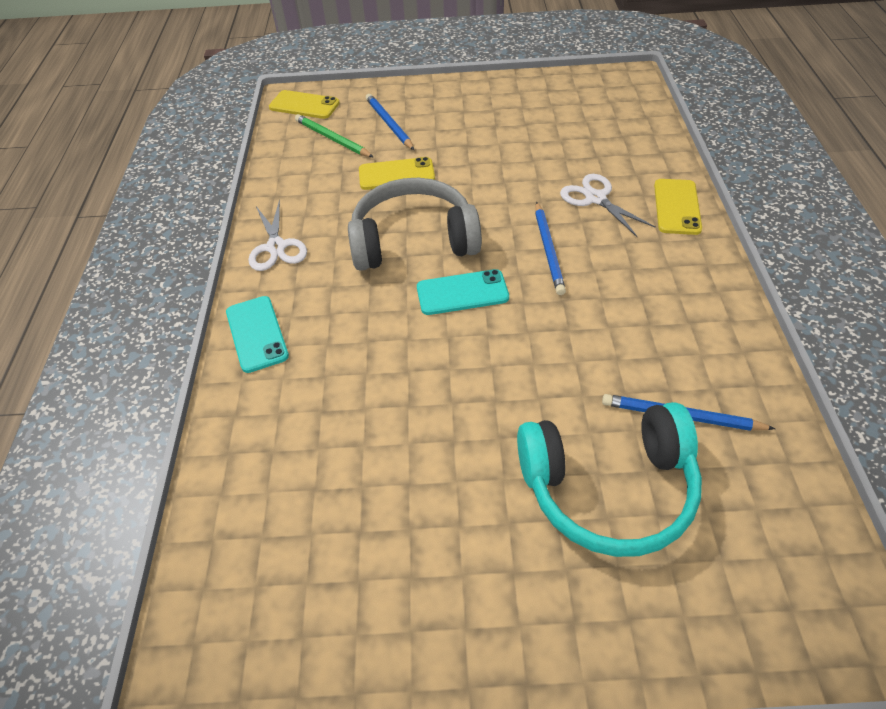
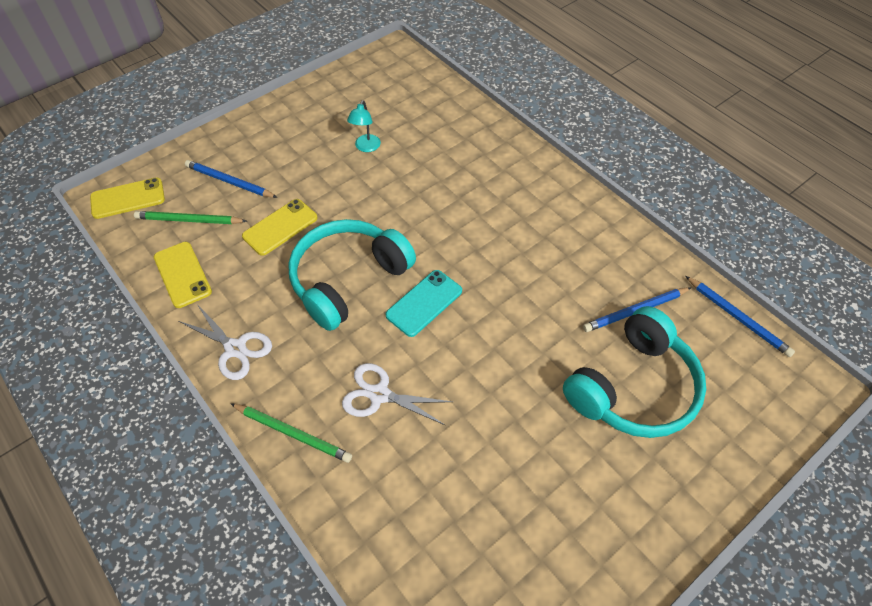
camera: 40 degrees left, 5 degrees up
(257, 334) = (293, 433): turquoise phone -> green pencil
(413, 240) = (348, 279): grey headphones -> turquoise headphones
(529, 143) = (366, 147): none -> turquoise lamp
(548, 250) = (456, 233): blue pencil -> blue pencil (738, 318)
(595, 198) = (454, 173): white scissors -> white scissors (379, 394)
(677, 207) = (514, 153): yellow phone -> yellow phone (182, 274)

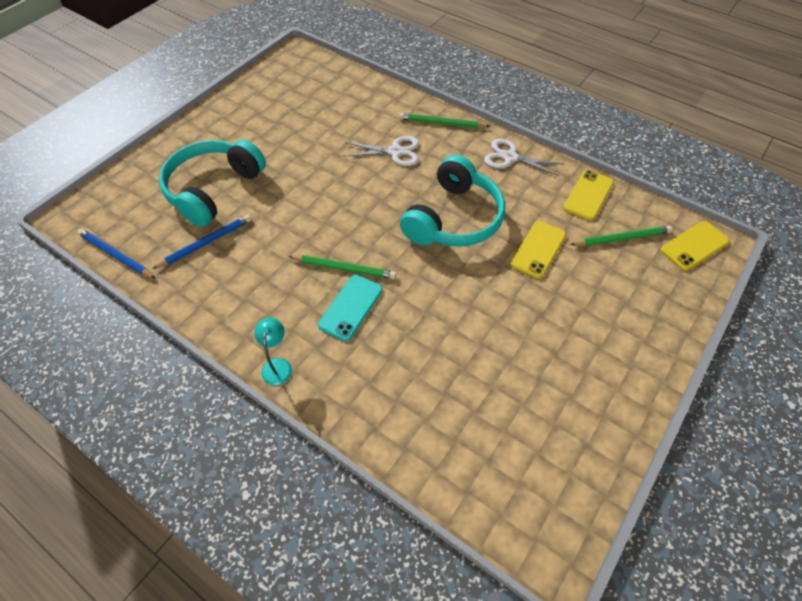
camera: 165 degrees right, 0 degrees up
(182, 274) = (588, 195): yellow phone -> yellow phone turned 75 degrees clockwise
(229, 182) = (618, 283): blue pencil -> none
(366, 147) = (506, 358): turquoise lamp -> turquoise lamp (277, 365)
(424, 303) = (384, 214): turquoise phone -> turquoise phone (351, 307)
(484, 250) = (344, 268): none -> green pencil

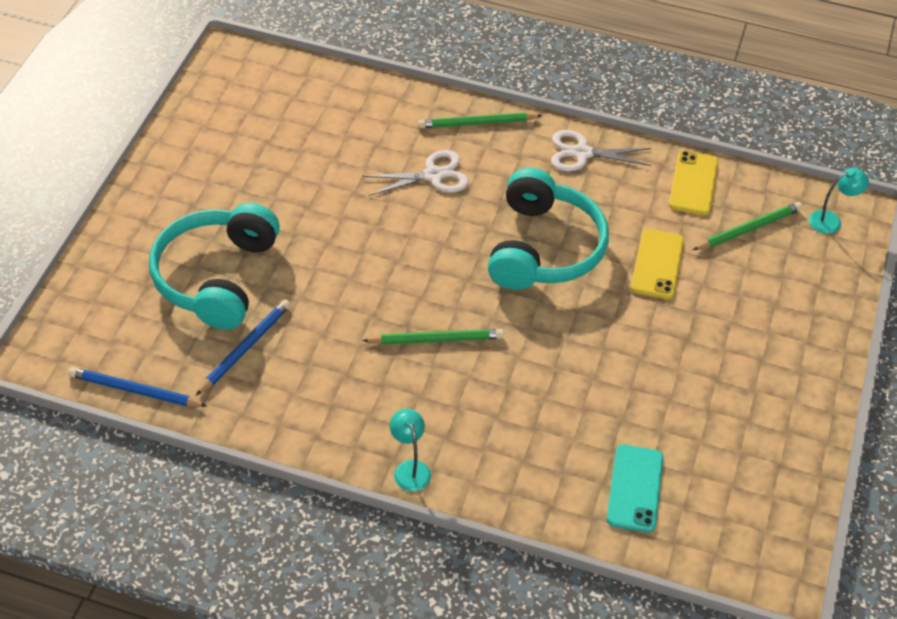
camera: 20 degrees left, 5 degrees down
(351, 307) = (465, 383): turquoise phone -> turquoise phone (635, 488)
(694, 246) = (831, 220): yellow phone -> turquoise lamp

